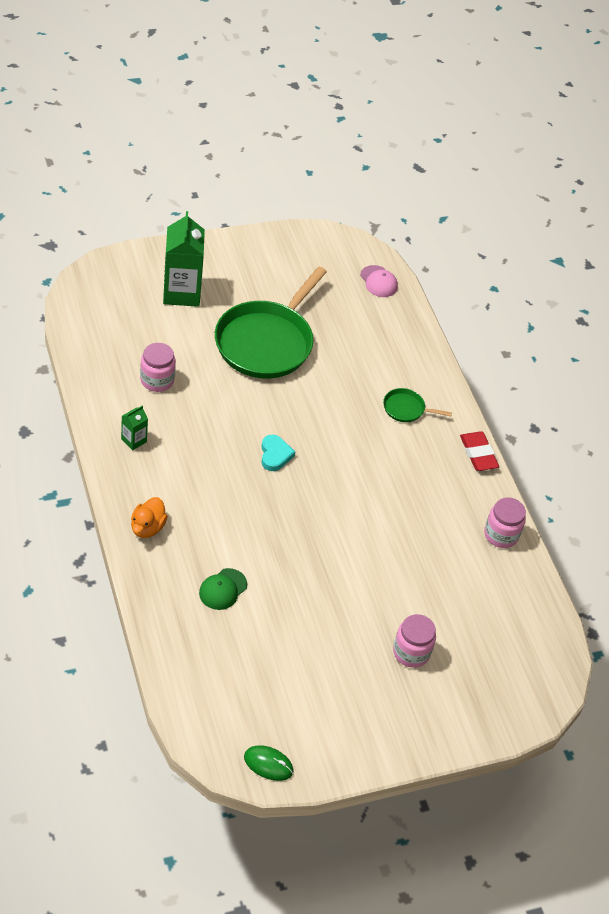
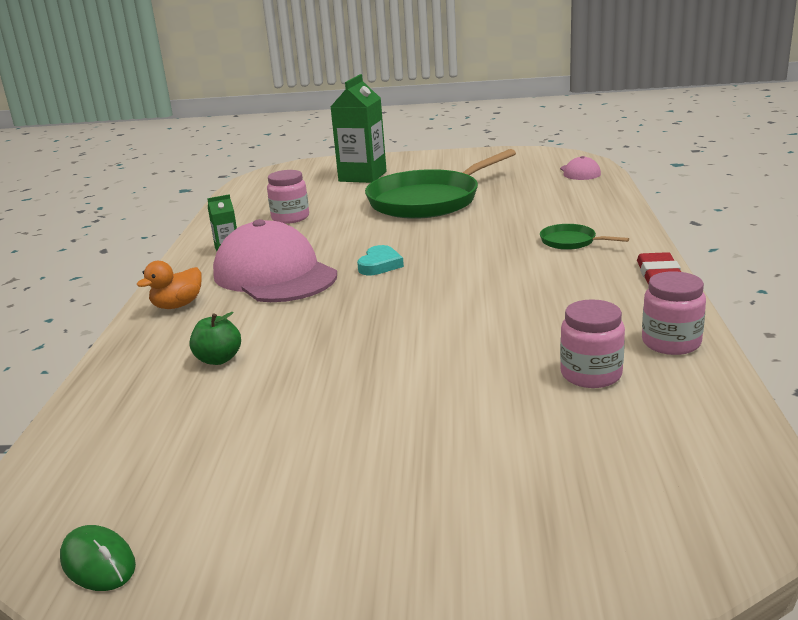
camera: 30 degrees right, 25 degrees down
(198, 477) = (274, 275): none -> pink cap
(223, 589) = (218, 359): green cap -> green apple
(411, 652) = (455, 451): pink jar -> pink jar (591, 374)

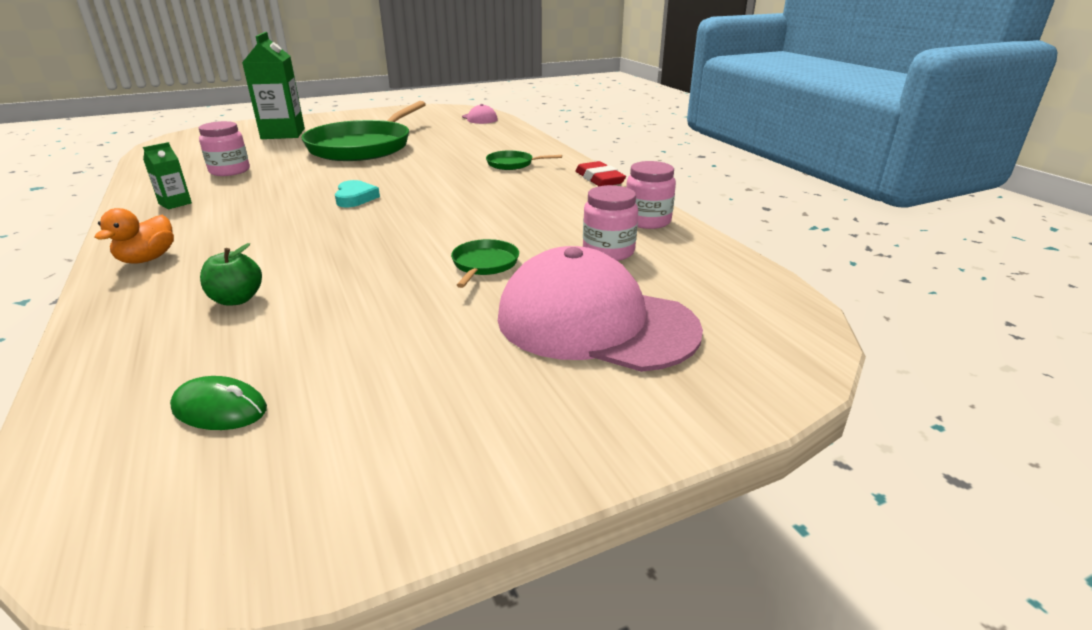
camera: 30 degrees left, 5 degrees up
(98, 562) = (225, 539): green mouse -> green mouse (219, 409)
(274, 275) = (248, 218): pink cap -> pink cap (595, 323)
(448, 365) = (484, 264): none -> green pan

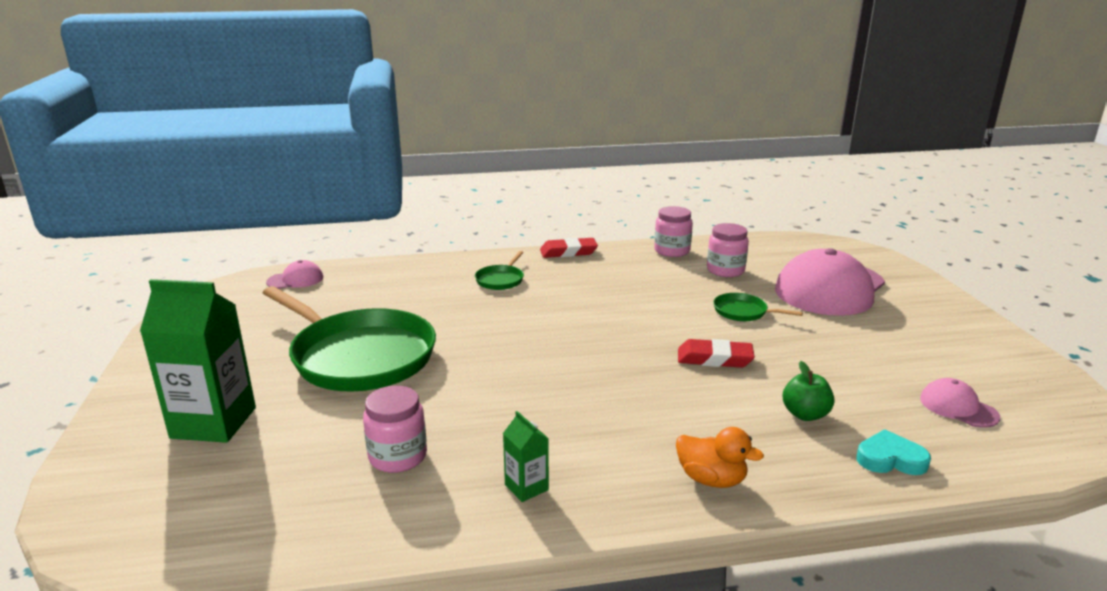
camera: 75 degrees left, 5 degrees down
(219, 409) = (958, 407): green mouse -> pink cap
(355, 198) = (565, 362): turquoise heart -> turquoise heart (890, 459)
(363, 253) = (714, 358): none -> red eraser

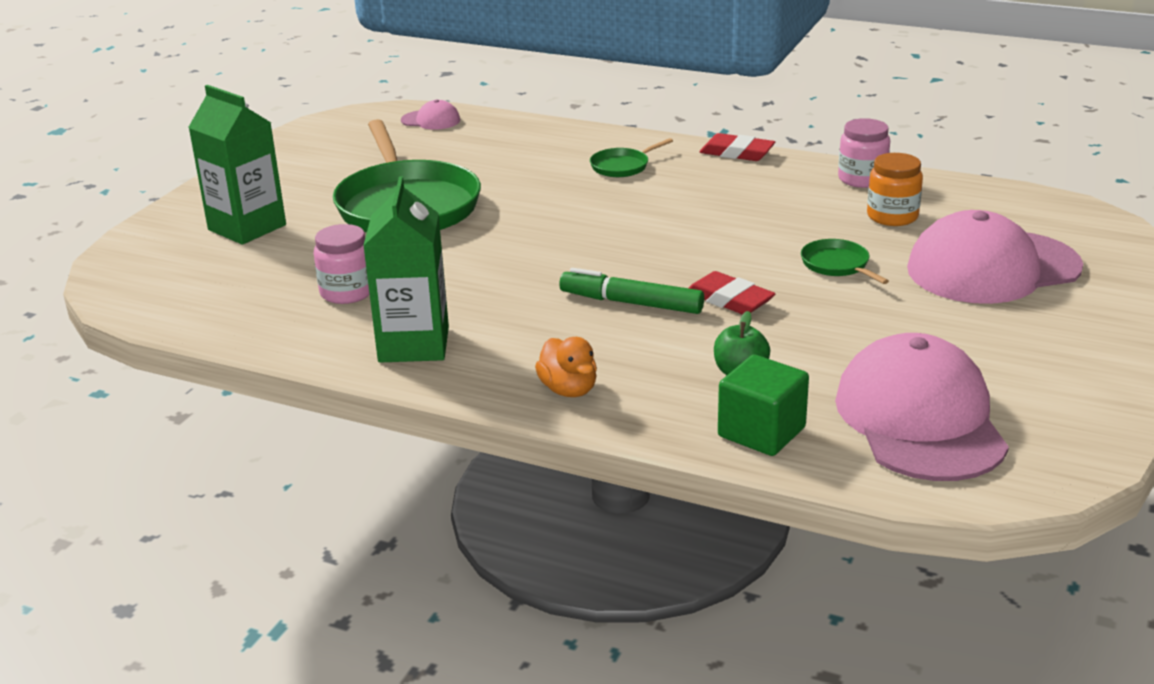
camera: 35 degrees right, 5 degrees up
(526, 487) = (414, 344): green carton -> green carton, size x2.13
(652, 384) = (631, 303): none -> green marker
(725, 270) = (892, 216): pink jar -> orange jar
(890, 459) = (761, 432): turquoise heart -> green cube
(958, 407) = (920, 419): pink cap -> pink cap, size x2.28

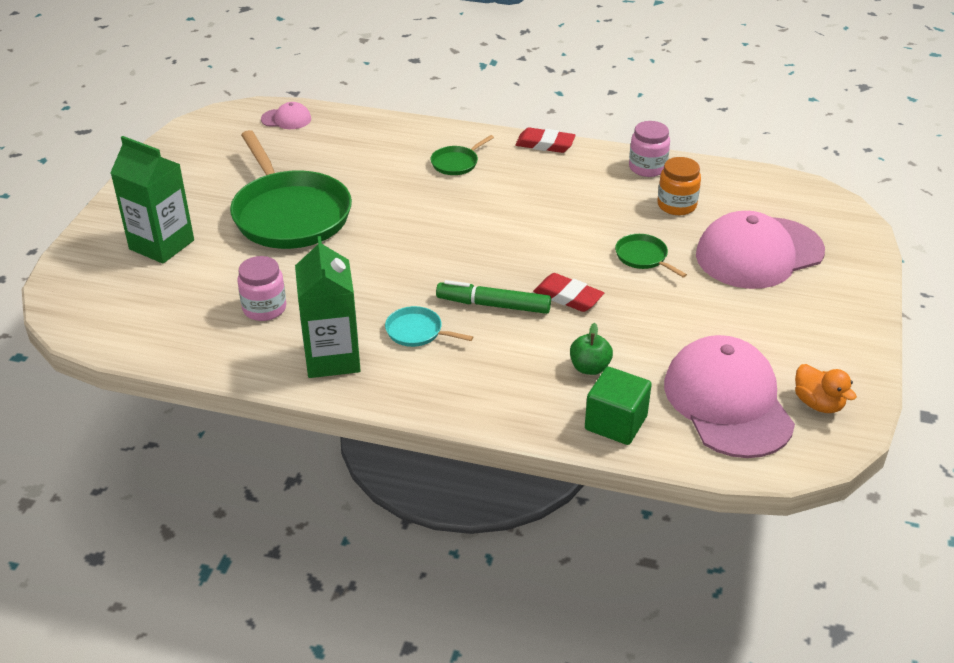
camera: 10 degrees left, 10 degrees up
(527, 324) = (417, 331): none -> turquoise pan
(569, 390) = (464, 394): orange duck -> orange duck (818, 403)

